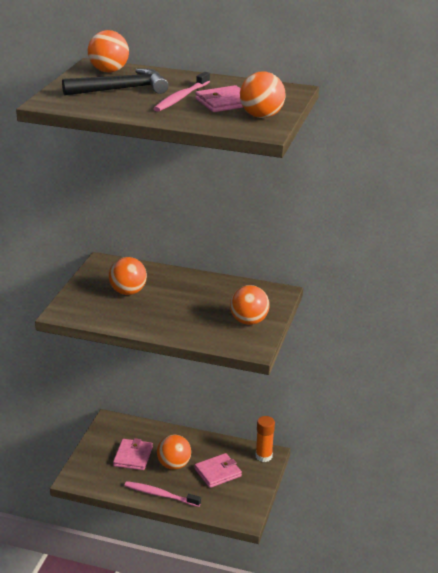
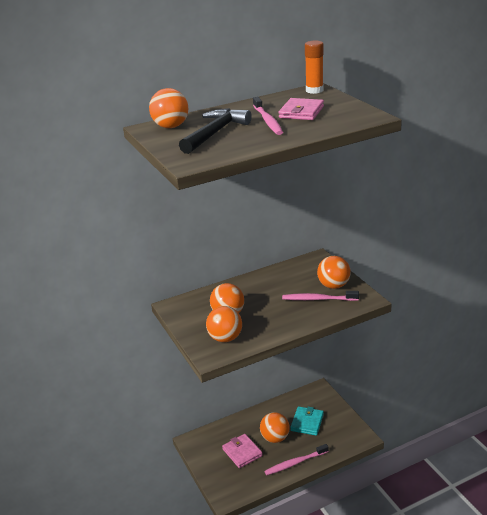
camera: 40 degrees left, 0 degrees up
(215, 323) = (318, 299): none -> pink toothbrush
(218, 472) = (307, 422): pink wallet -> turquoise wallet
(261, 116) = (345, 110): orange ball -> orange ball (225, 338)
(263, 456) = (317, 393): orange glue stick -> orange glue stick (314, 90)

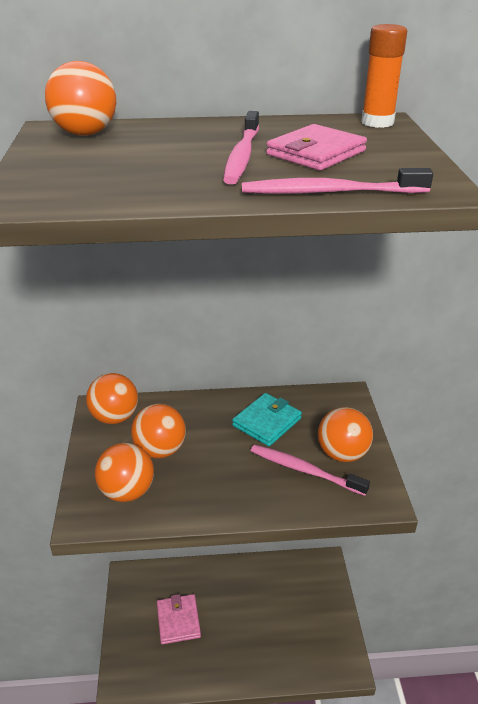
camera: 20 degrees right, 5 degrees up
(215, 133) = (132, 158): black hammer -> none
(275, 438) = (231, 616): orange ball -> orange ball (115, 417)
(295, 463) = (236, 669): pink toothbrush -> pink toothbrush (331, 192)
(307, 422) = (284, 609): turquoise wallet -> turquoise wallet (267, 422)

